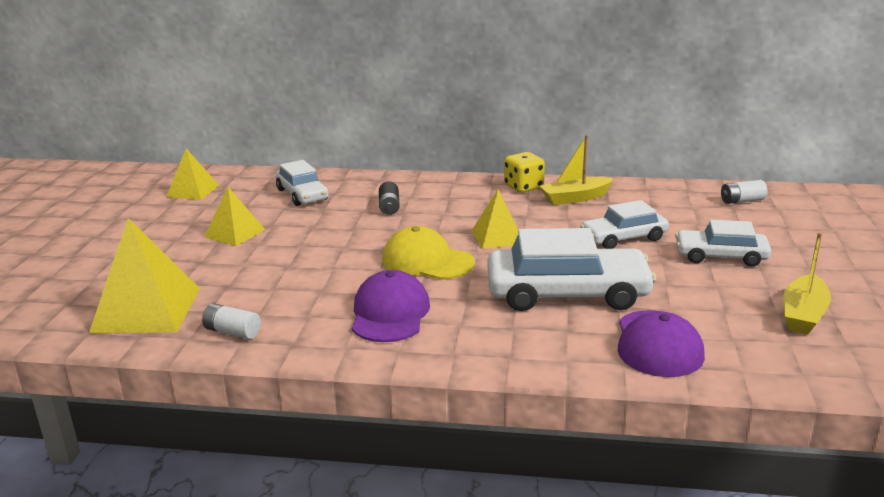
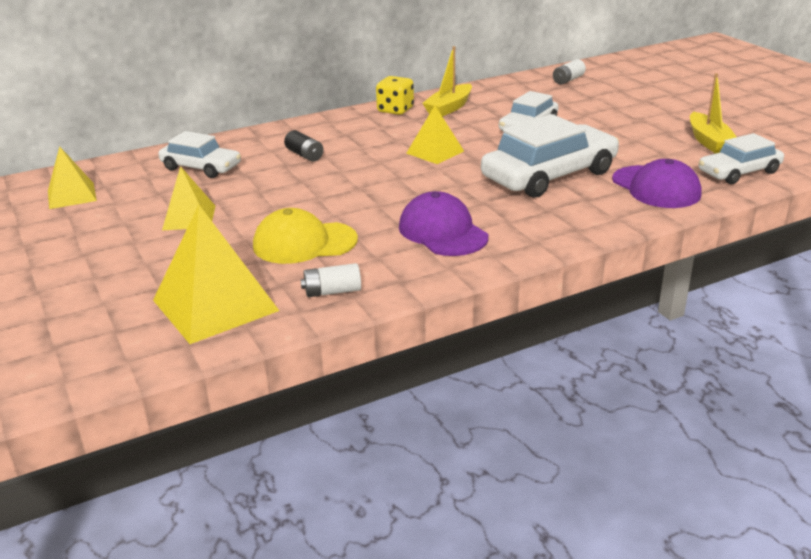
camera: 35 degrees left, 5 degrees up
(427, 261) = (408, 186): yellow cap -> yellow cap (304, 243)
(720, 256) = (609, 120): white car -> white car (738, 172)

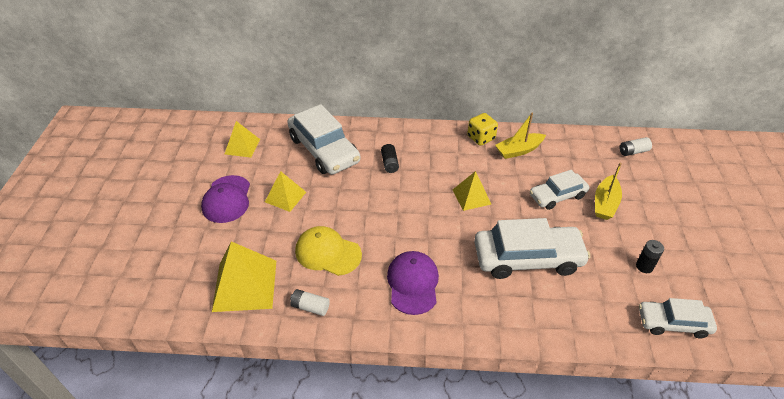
camera: 30 degrees right, 15 degrees up
(201, 167) = (324, 150): white car -> white car, size x1.67
(656, 187) = (593, 309): purple cap -> purple cap (227, 199)
(669, 146) = (644, 266): none -> black battery
(709, 141) = (682, 275): yellow boat -> yellow boat (605, 203)

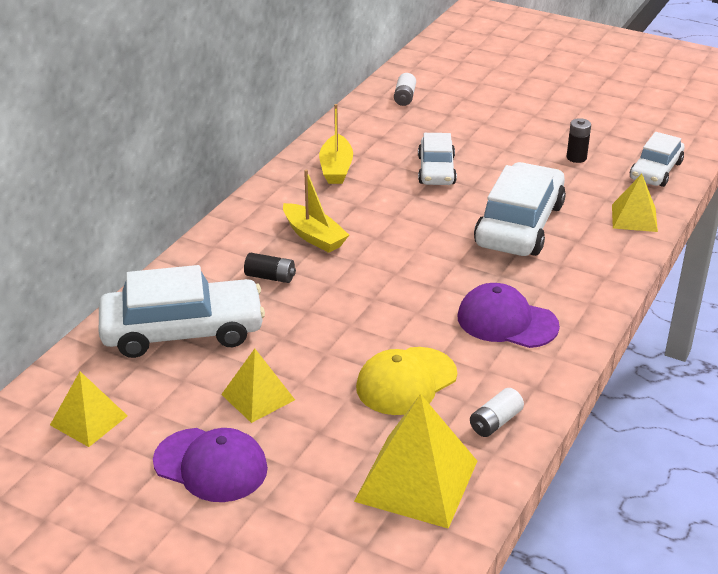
camera: 65 degrees left, 10 degrees down
(471, 197) = (390, 230): yellow pyramid -> yellow pyramid (634, 218)
(481, 138) = (286, 187): yellow dice -> none
(605, 203) = (471, 145): yellow boat -> yellow boat (314, 236)

